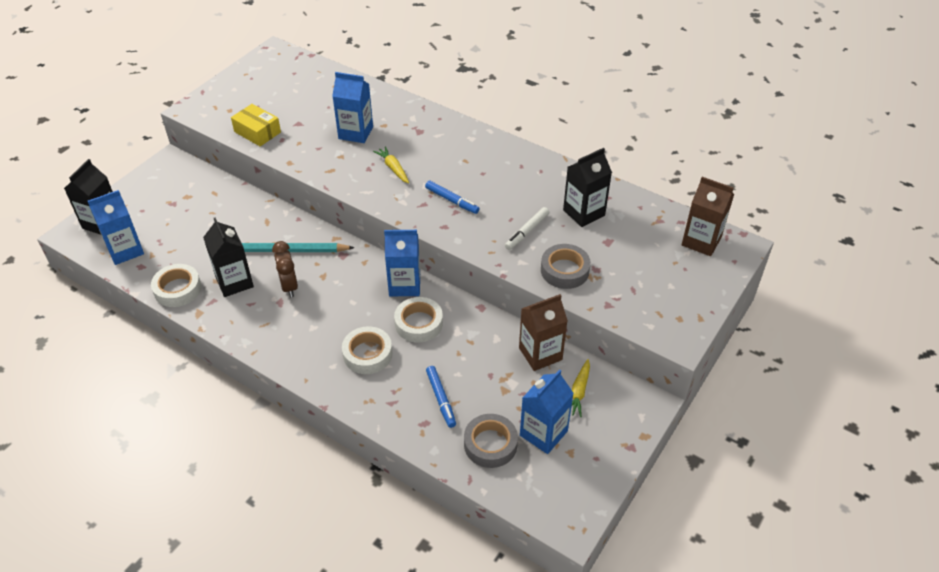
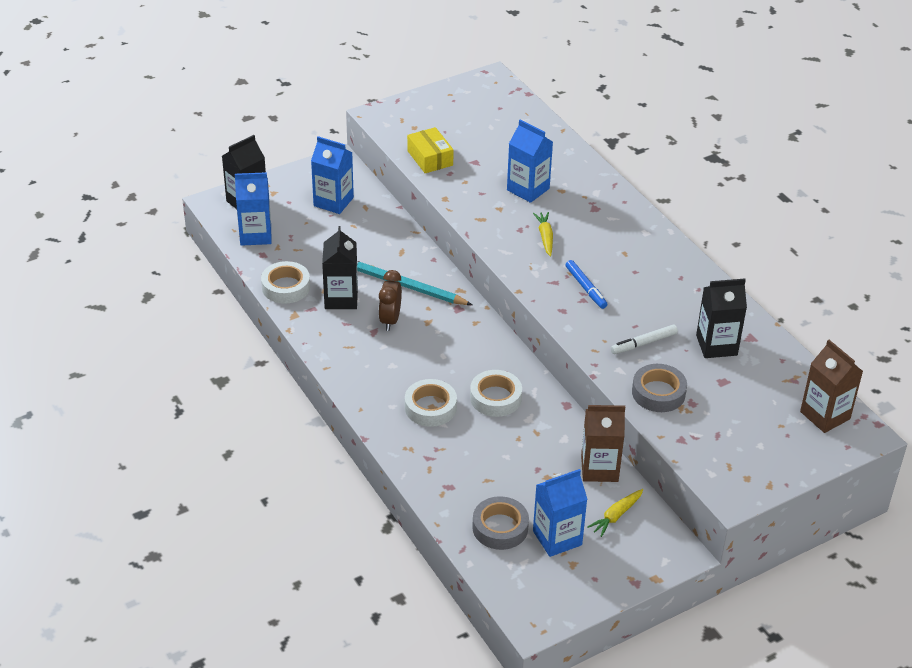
camera: 25 degrees right, 5 degrees down
(404, 285) = (503, 357): blue carton -> blue carton (333, 202)
(441, 399) = (477, 472): blue marker -> none

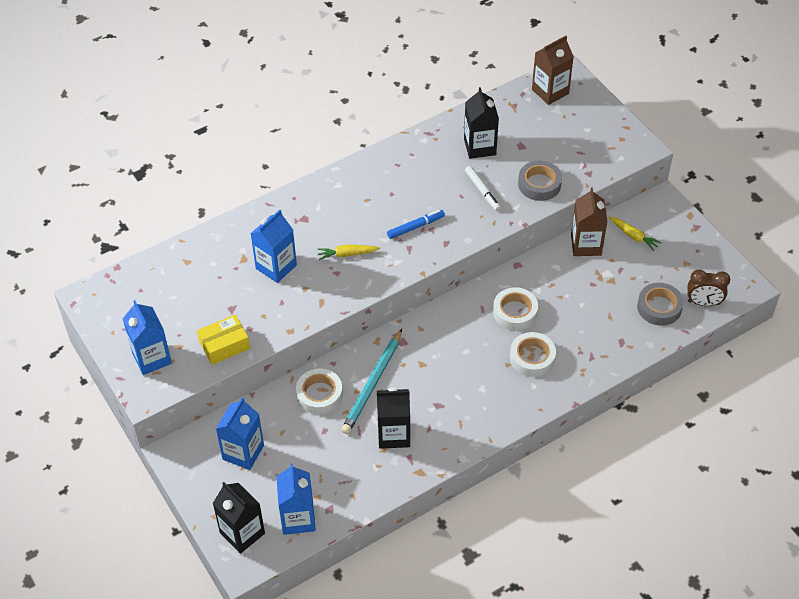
camera: 90 degrees left, 10 degrees up
(286, 287) = (379, 483): white tape -> white tape (319, 394)
(390, 320) = (422, 393): brown clock -> brown clock (703, 303)
(557, 538) = (662, 272): blue carton -> blue carton (152, 358)

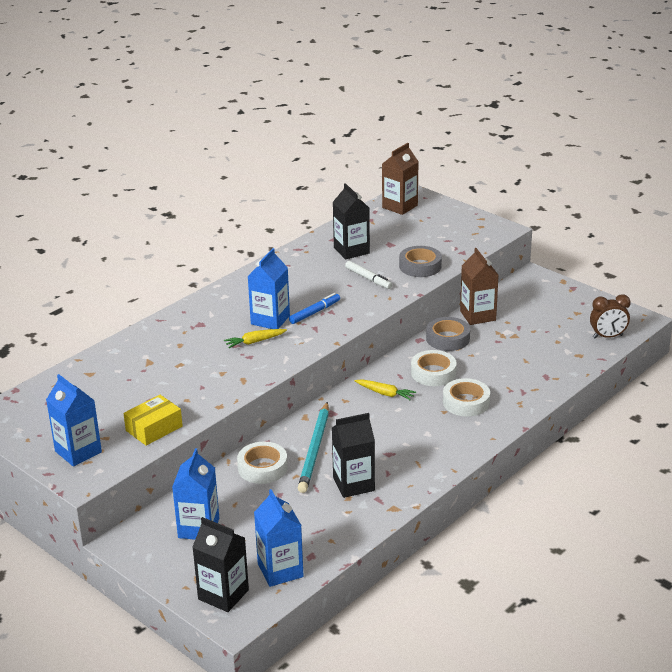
camera: 15 degrees left, 20 degrees down
(276, 267) = (185, 362): blue carton -> blue carton (270, 320)
(633, 236) = (519, 303): yellow carrot -> yellow carrot (385, 393)
(659, 307) = (568, 346): grey tape -> grey tape (447, 338)

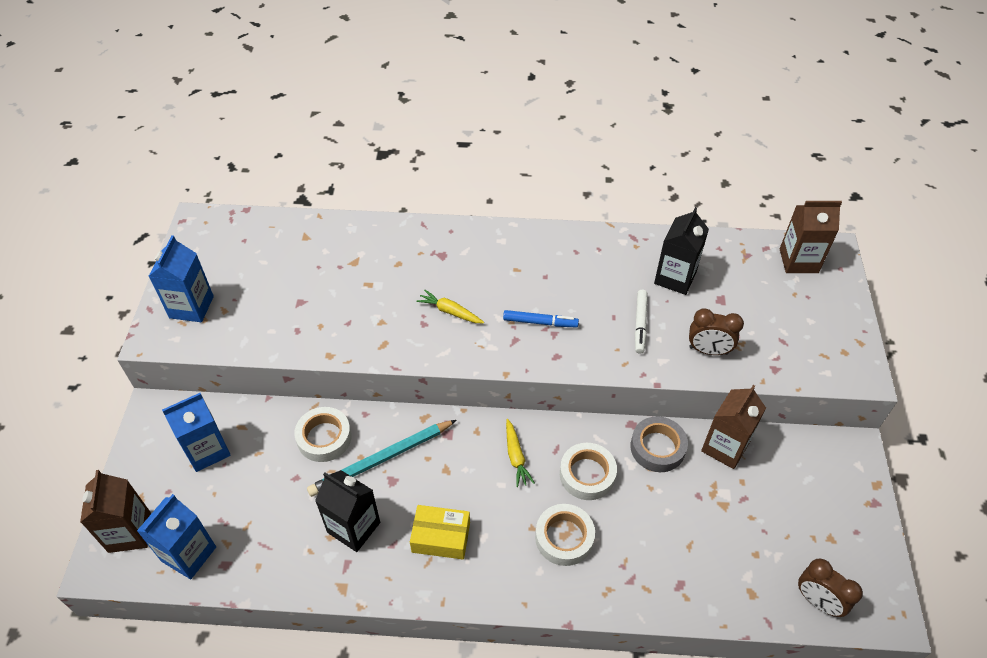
camera: 50 degrees right, 20 degrees up
(154, 428) = (260, 333): yellow box -> yellow box (441, 537)
(223, 594) = (130, 532): black carton -> brown carton
(270, 320) = (495, 298): blue carton -> none
(420, 266) = (708, 350): grey tape -> brown clock

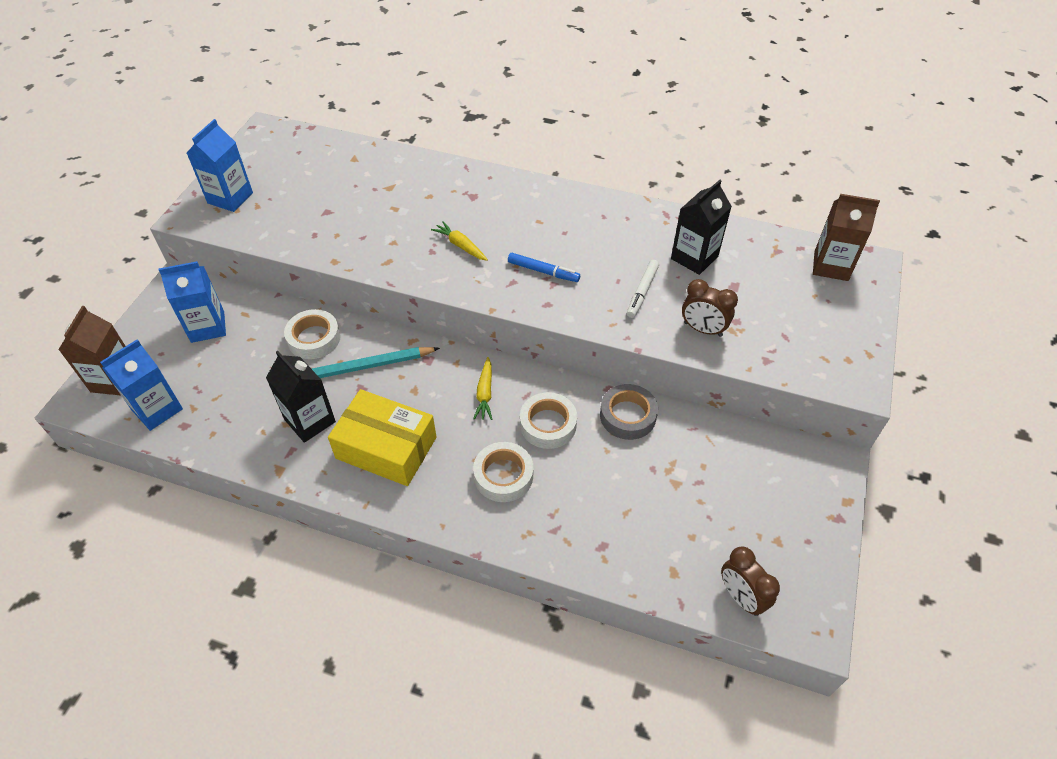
camera: 15 degrees right, 0 degrees up
(441, 537) = (386, 447): yellow box -> yellow box, size x1.56
(725, 447) = (697, 430): brown carton -> none

